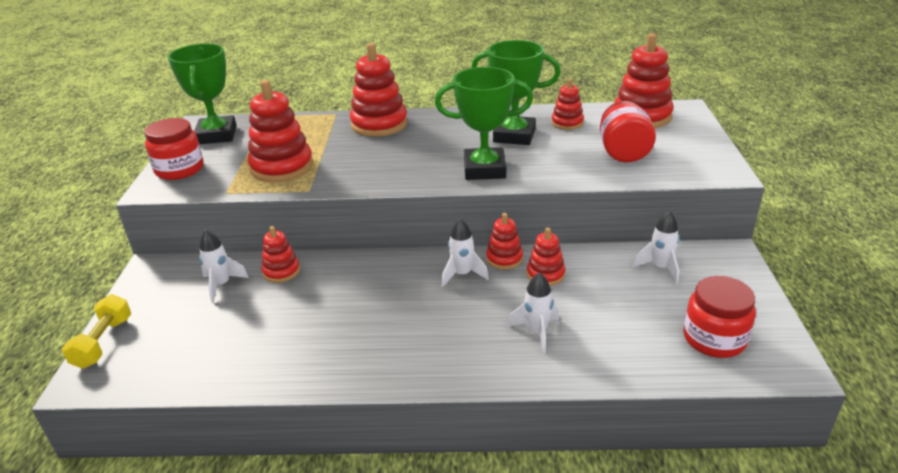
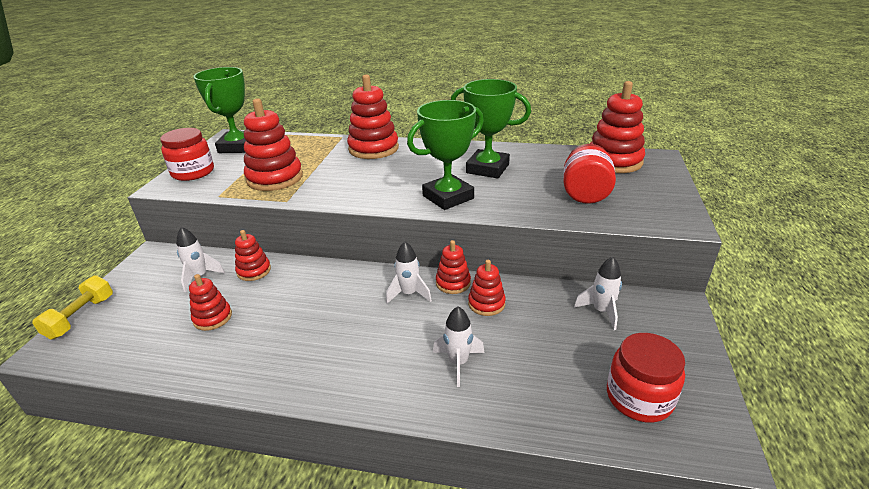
camera: 10 degrees right, 0 degrees up
(484, 169) = (448, 197): green trophy -> green trophy turned 45 degrees counterclockwise
(567, 123) = (540, 161): red stacking toy -> red stacking toy (212, 318)

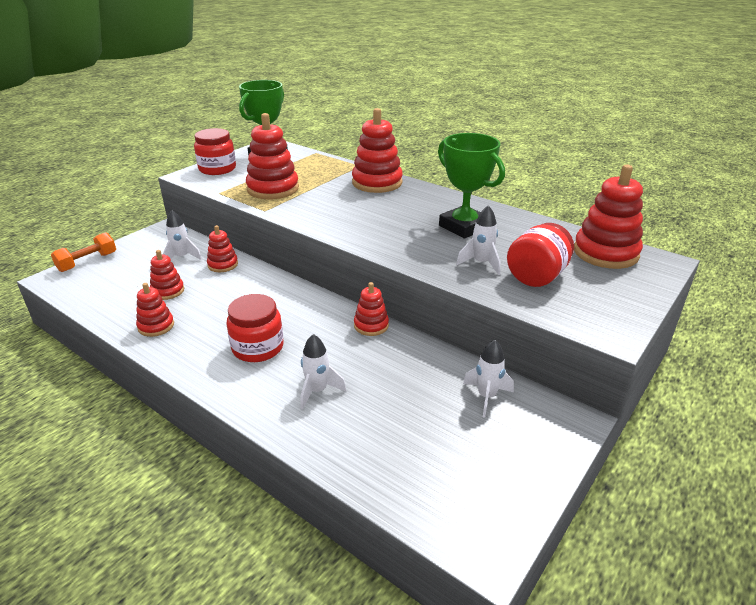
camera: 25 degrees right, 0 degrees up
(81, 317) = (87, 262): yellow dumbbell -> orange dumbbell
(409, 294) = (326, 322): white rocket -> white rocket (481, 263)
(448, 197) = (400, 243): green trophy -> none
(486, 303) = (384, 352): red stacking toy -> red stacking toy (156, 326)
(639, 397) = (449, 481): red jar -> red jar (258, 347)

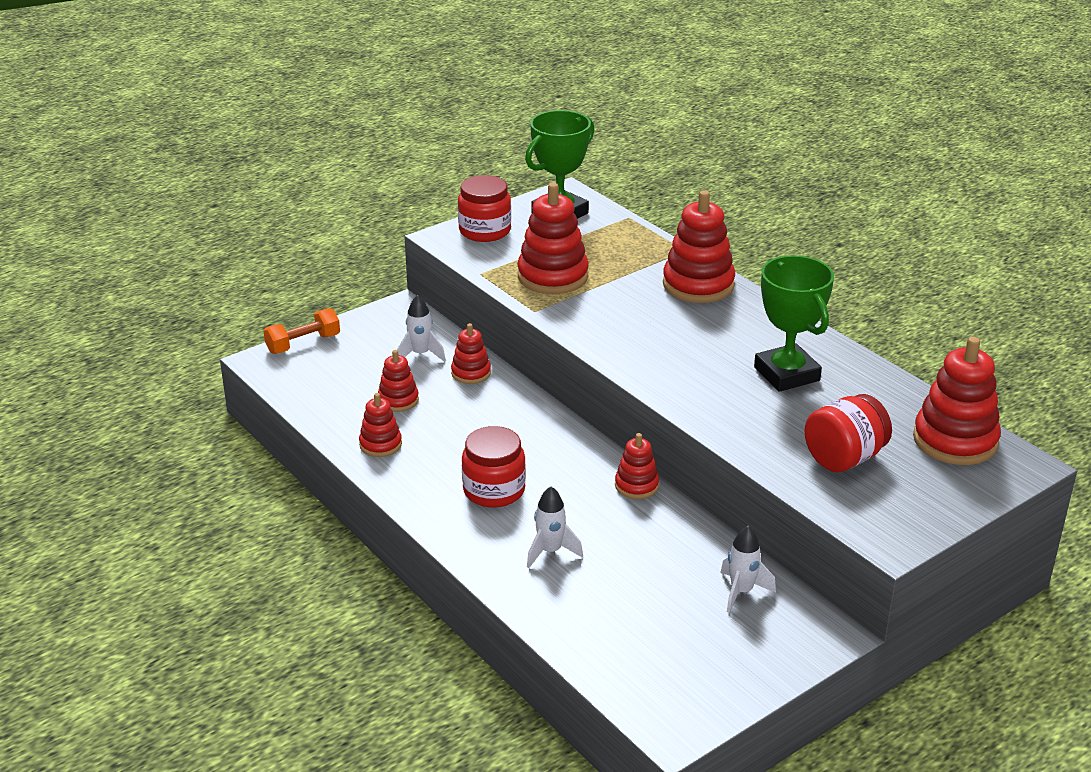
camera: 15 degrees right, 0 degrees up
(481, 263) = (783, 430): white rocket -> none

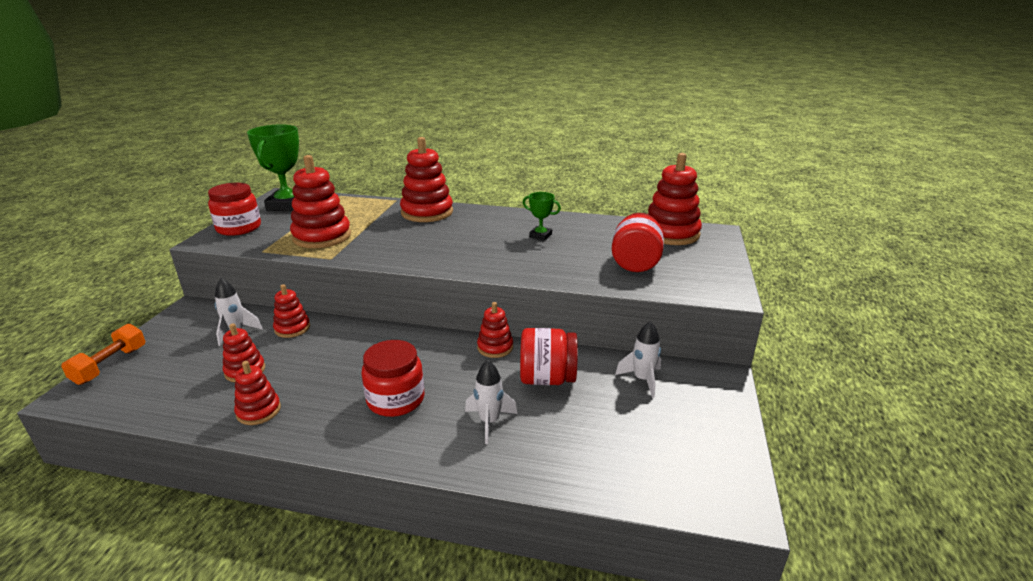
camera: 40 degrees left, 5 degrees down
(648, 541) = (547, 379): none -> red jar
(786, 374) = (540, 236): green trophy -> green trophy, size x0.50

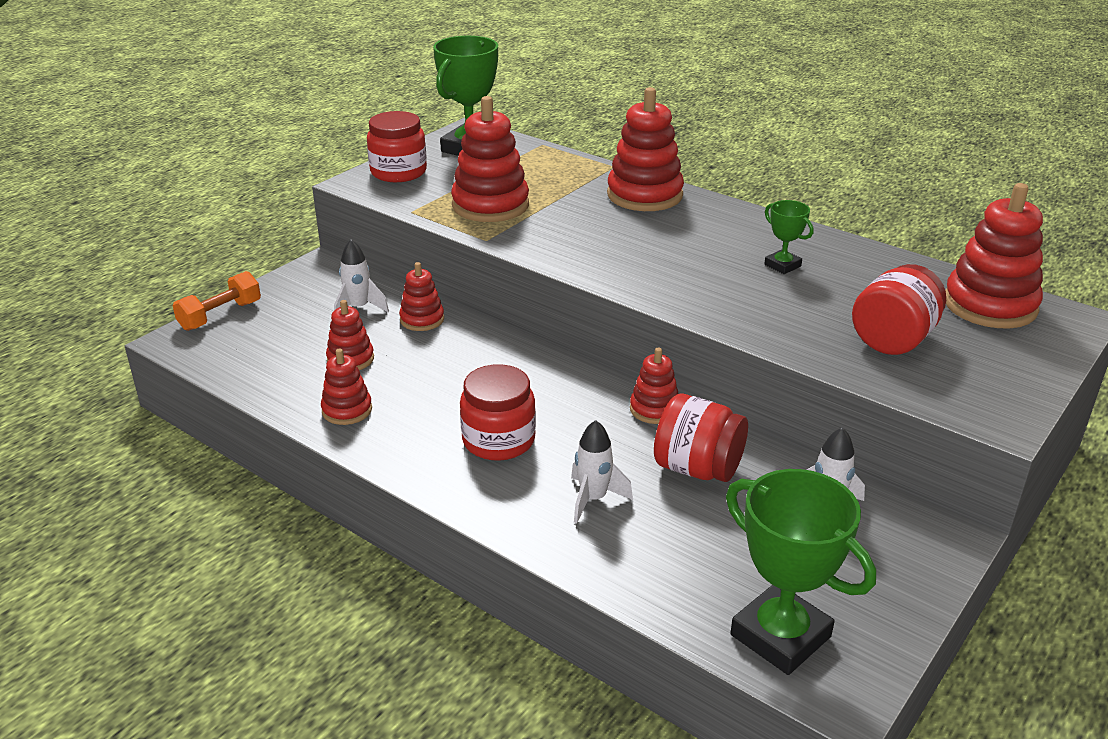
camera: 25 degrees right, 5 degrees up
(674, 479) = (780, 636): none -> green trophy

